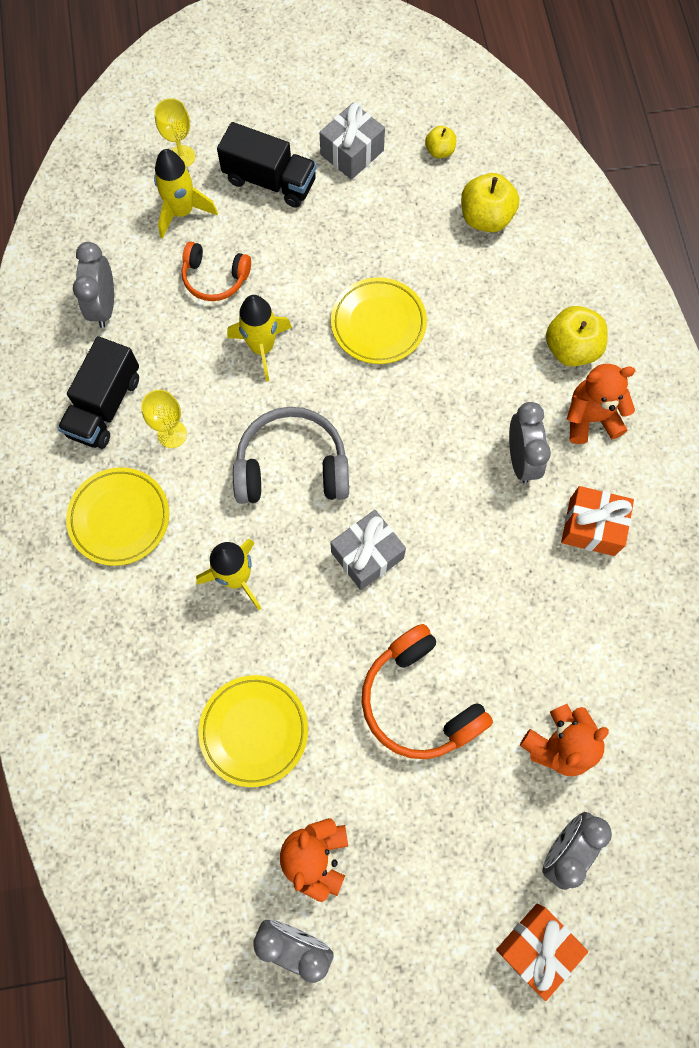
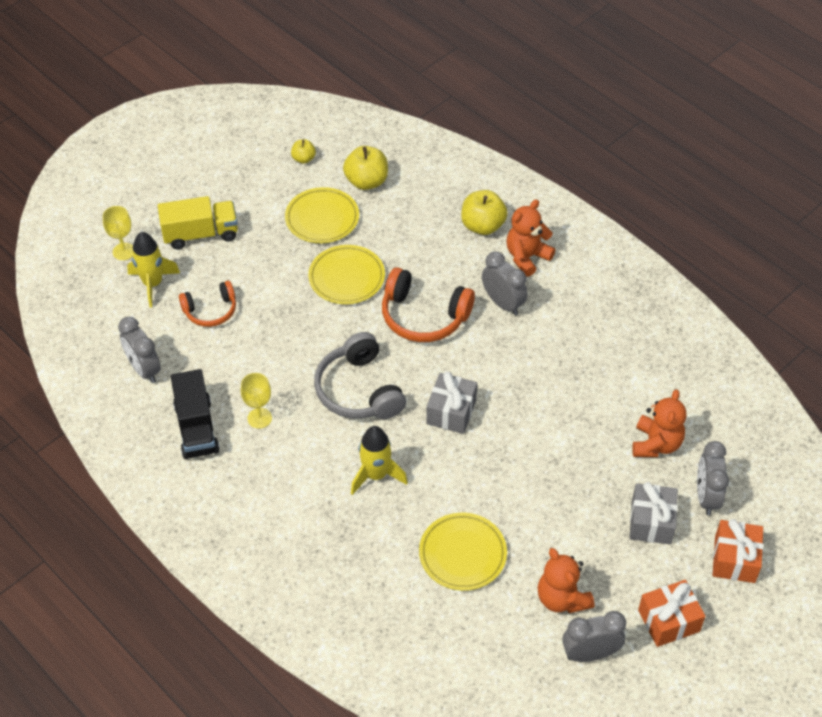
camera: 35 degrees left, 20 degrees down
(119, 518) = (265, 488): yellow plate -> yellow plate (322, 219)
(262, 348) = (279, 334): yellow rocket -> none
(270, 181) = (200, 234): black truck -> yellow truck
(292, 466) = (358, 390): grey headphones -> grey headphones turned 75 degrees counterclockwise
(352, 153) = (244, 189): grey gift -> grey gift (651, 522)
(419, 700) = (552, 472): orange headphones -> orange headphones (423, 316)
(592, 527) = (577, 315): orange gift -> orange gift (668, 621)

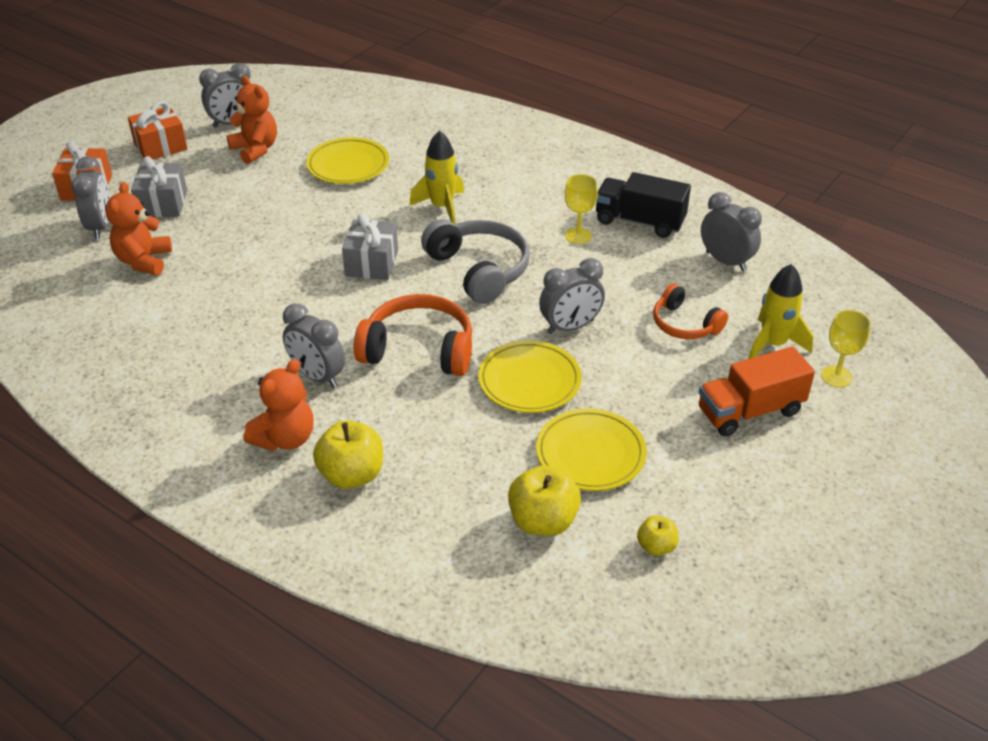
camera: 170 degrees right, 10 degrees down
(196, 428) = (639, 221): black truck -> black truck turned 45 degrees counterclockwise
(200, 234) = (750, 411): yellow truck -> orange truck
(210, 311) = (684, 324): orange headphones -> orange headphones turned 105 degrees counterclockwise
(300, 321) = (570, 327): none -> grey clock

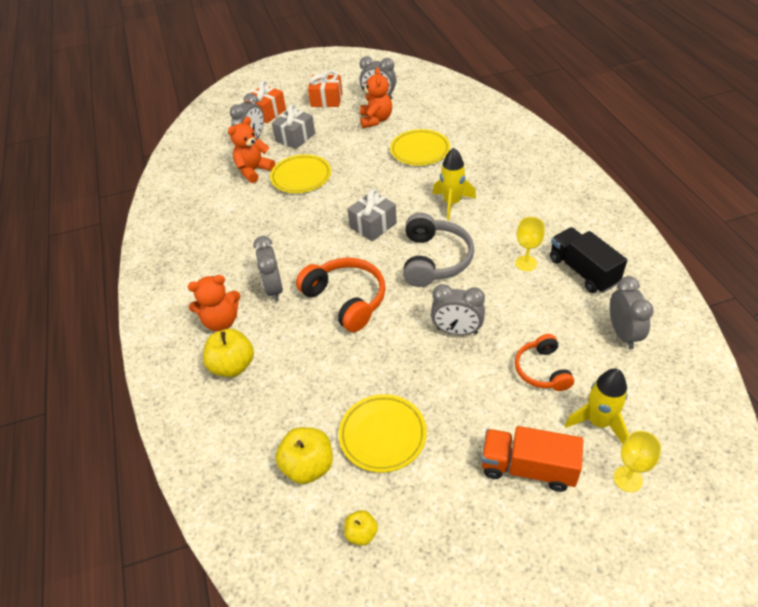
camera: 40 degrees right, 5 degrees up
(529, 381) = (393, 358): yellow plate -> yellow plate (301, 177)

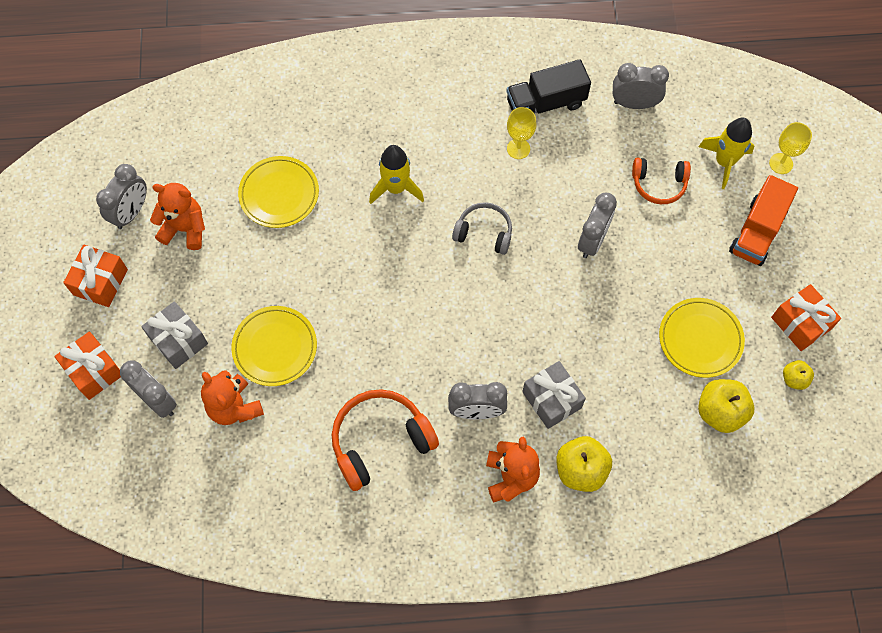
camera: 80 degrees left, 20 degrees up
(346, 299) = (517, 336): orange headphones -> orange headphones (380, 441)
(373, 225) = (404, 282): grey gift -> grey gift (551, 400)
(431, 530) = (800, 323): none -> orange gift
(435, 259) = (484, 232): grey headphones -> grey headphones, size x0.62

